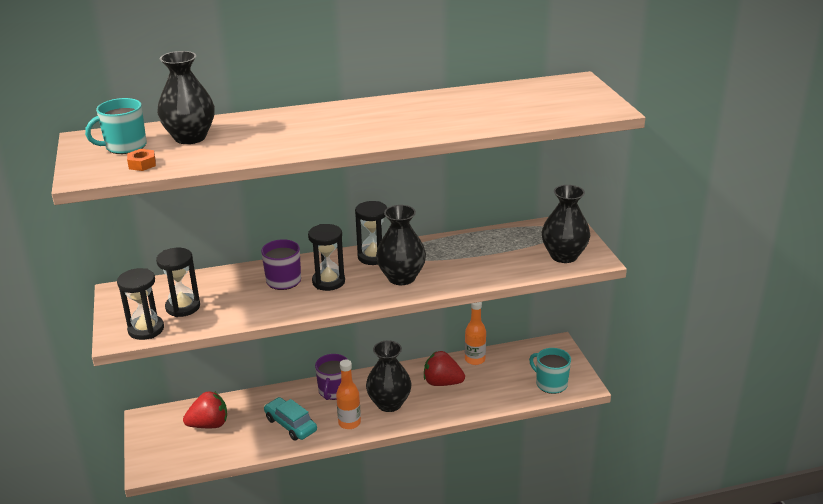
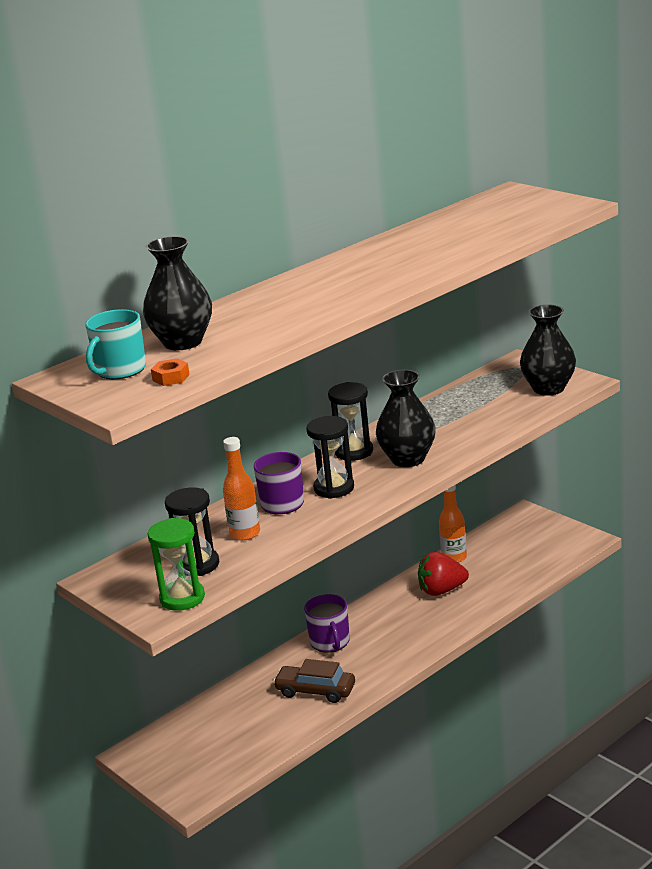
camera: 25 degrees left, 5 degrees down
(146, 329) = (182, 598): black hourglass -> green hourglass
(209, 424) = (219, 728): red strawberry -> none
(290, 424) = (315, 691): turquoise car -> brown car
(349, 423) = (380, 664): orange bottle -> orange bottle (245, 533)
(389, 403) = (404, 630): black vase -> none
(550, 384) = (554, 550): turquoise mug -> none

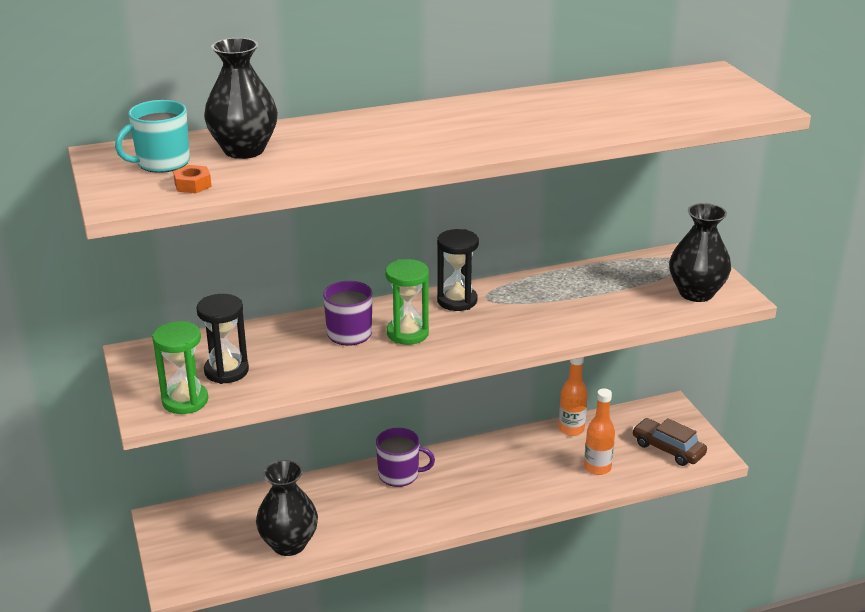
camera: 20 degrees right, 5 degrees up
(245, 533) = (292, 353): orange bottle -> orange bottle (597, 467)
(315, 691) = (352, 519): brown car -> brown car (668, 449)
(330, 642) = (399, 475): purple mug -> purple mug turned 90 degrees counterclockwise
(334, 488) = (407, 333): black hourglass -> green hourglass
(408, 459) = (499, 325): black vase -> black vase (289, 544)
(441, 590) = (536, 459): red strawberry -> none

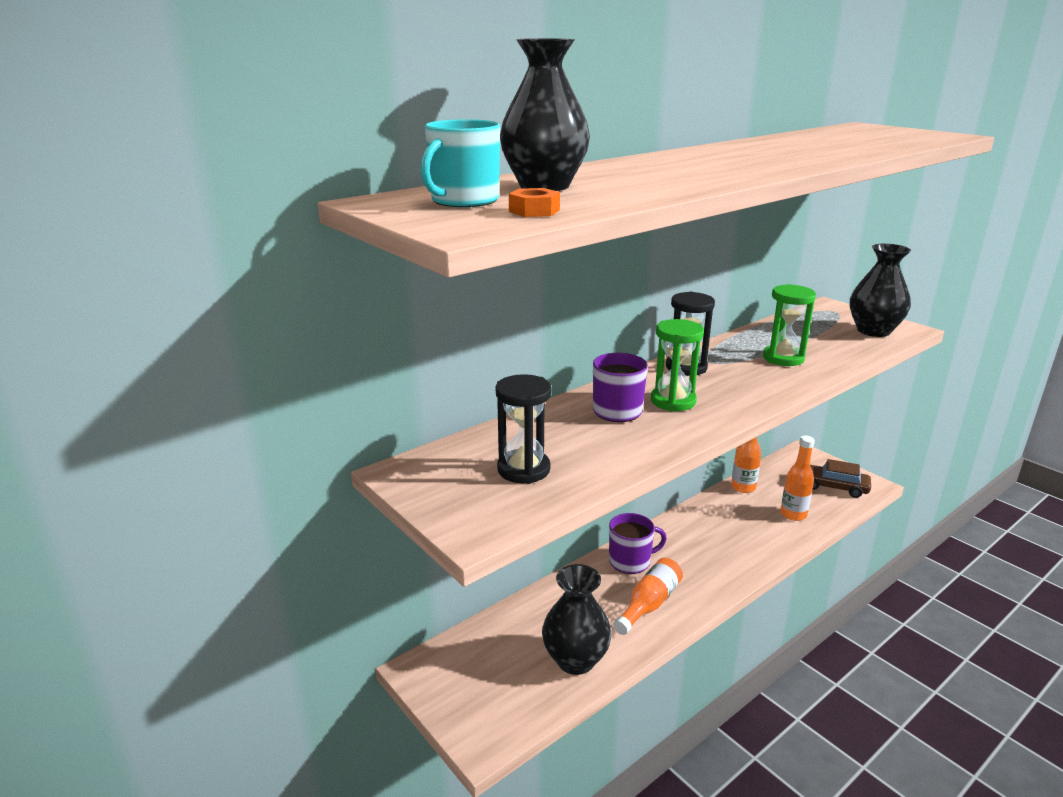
camera: 20 degrees left, 5 degrees down
(185, 401) = (505, 510): green hourglass -> green hourglass (783, 358)
(386, 515) = (649, 604): none -> orange bottle

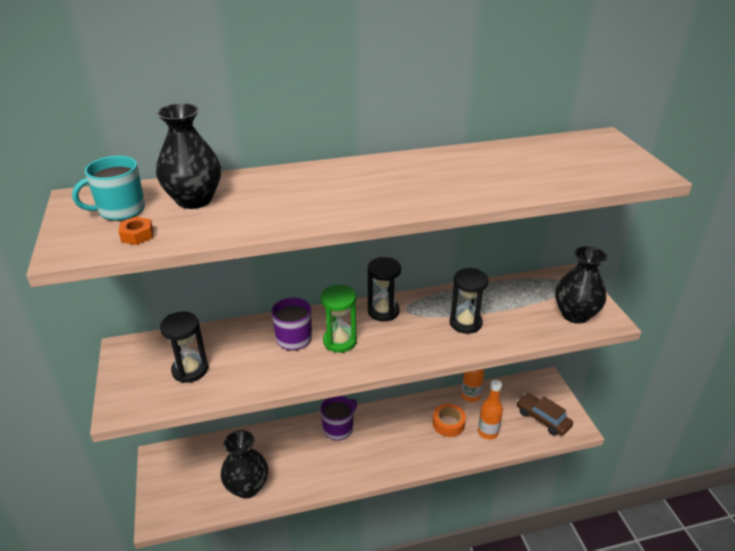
camera: 25 degrees right, 10 degrees up
(630, 561) = (338, 428): purple mug -> purple mug turned 60 degrees counterclockwise
(649, 604) = (323, 465): orange bottle -> none
(746, 519) = (448, 424): none -> orange tape
(783, 358) = (465, 323): green hourglass -> black hourglass

